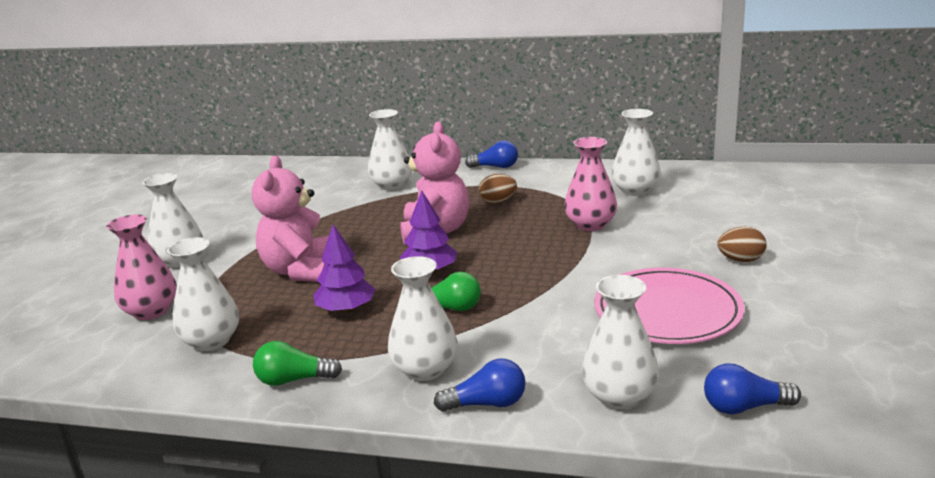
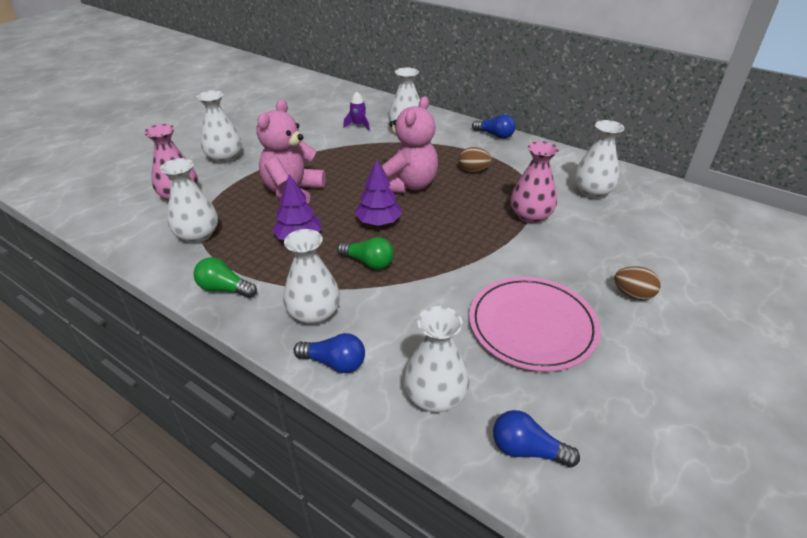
camera: 20 degrees right, 15 degrees up
(329, 192) = (358, 125): none -> purple rocket

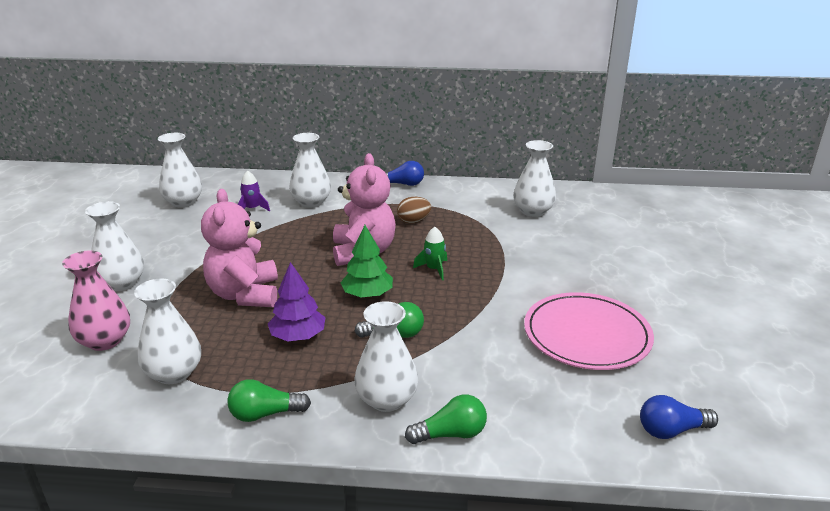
camera: 30 degrees left, 10 degrees down
(334, 363) = (451, 434): blue light bulb -> green light bulb
(379, 222) = (367, 294): purple tree -> green tree
(435, 396) = (565, 423): white vase -> white vase (183, 202)
(451, 218) = (434, 269): none -> green rocket
(530, 216) = (501, 246): pink vase -> none
(633, 294) = (637, 283): brown egg -> none

